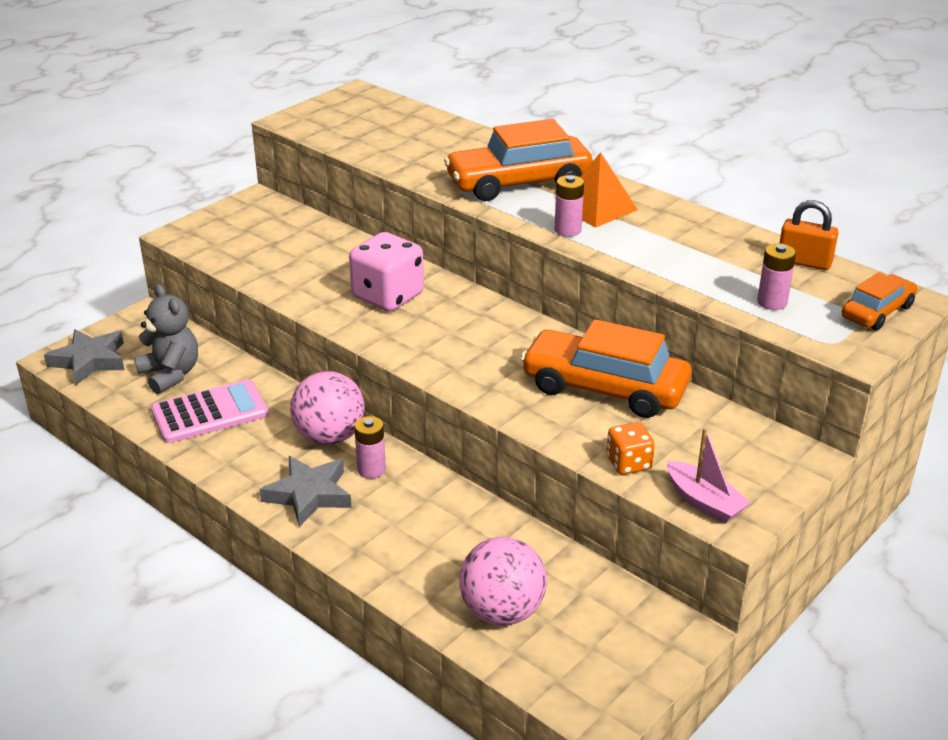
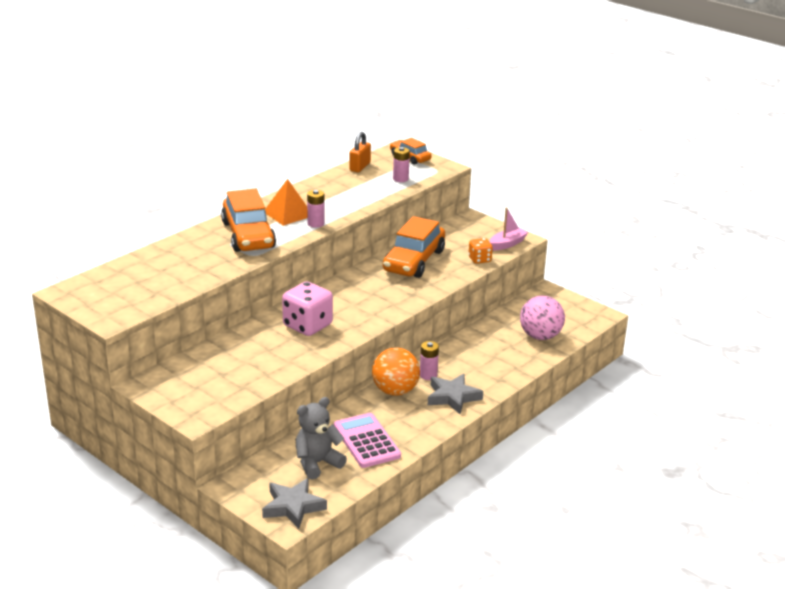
camera: 90 degrees left, 5 degrees down
(330, 436) = (395, 391): pink ball -> orange ball

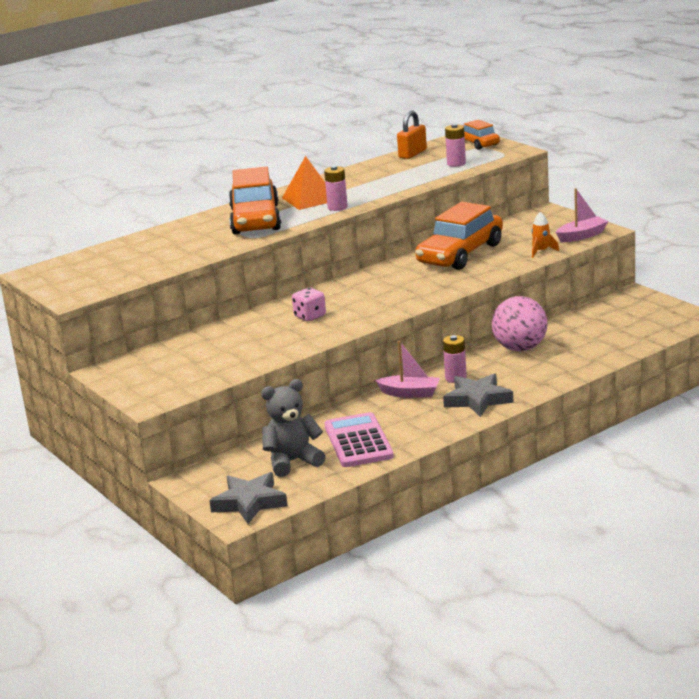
camera: 15 degrees right, 5 degrees down
(307, 325) = (310, 316): pink dice -> pink dice, size x0.56
(395, 391) = (410, 393): orange ball -> pink boat
(479, 259) = (541, 251): orange dice -> orange rocket
(540, 336) = (609, 340): pink ball -> pink ball (520, 348)

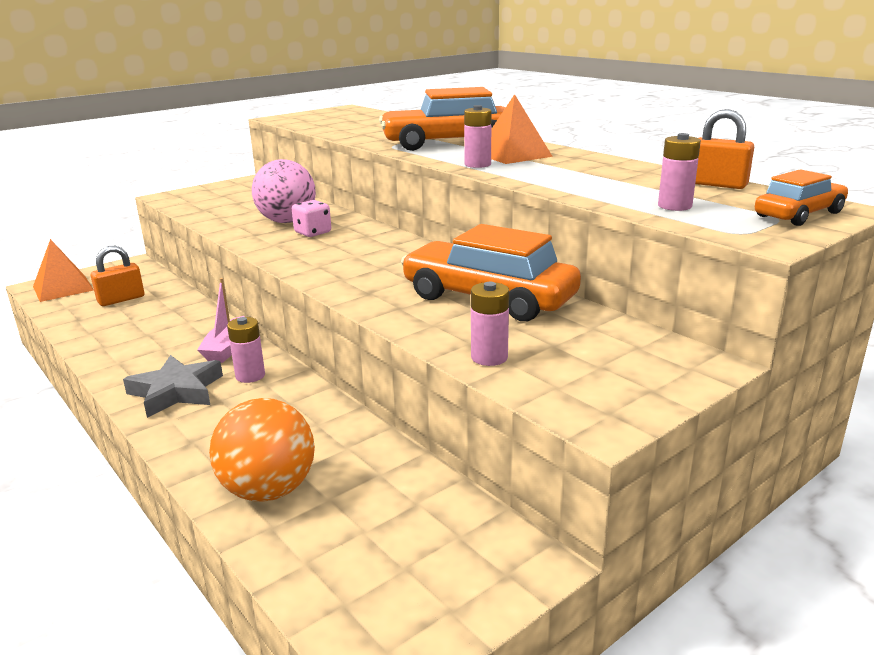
camera: 85 degrees right, 0 degrees up
(249, 502) = (63, 288): grey star -> orange pyramid
(292, 462) = (121, 299): grey teddy bear -> orange padlock
(358, 441) = (133, 326): pink calculator -> none
(520, 348) = (320, 424): pink ball -> pink ball (287, 221)
(541, 251) = (489, 357): orange rocket -> pink battery
(582, 236) = (568, 397): pink boat -> none
(589, 353) = (269, 490): none -> orange ball

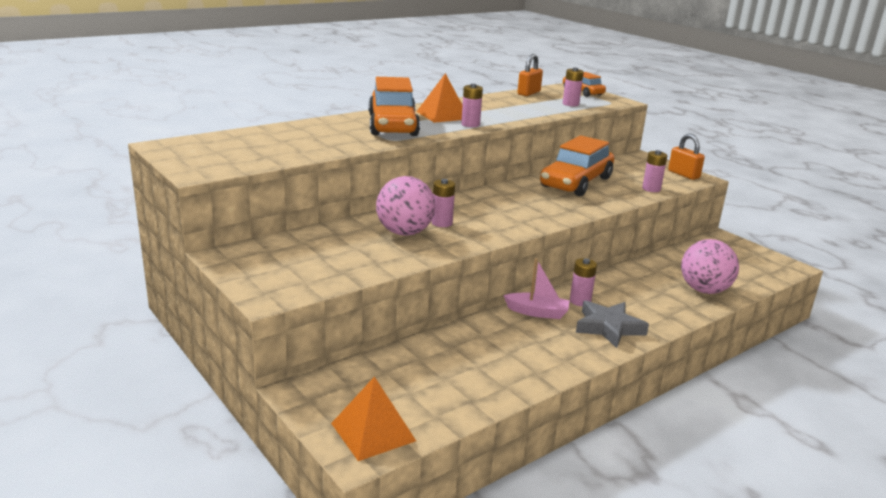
camera: 90 degrees left, 0 degrees up
(121, 299) = (421, 381): orange padlock -> orange padlock (683, 174)
(269, 490) = (704, 290): orange ball -> pink ball
(313, 233) = (442, 223): pink dice -> pink battery

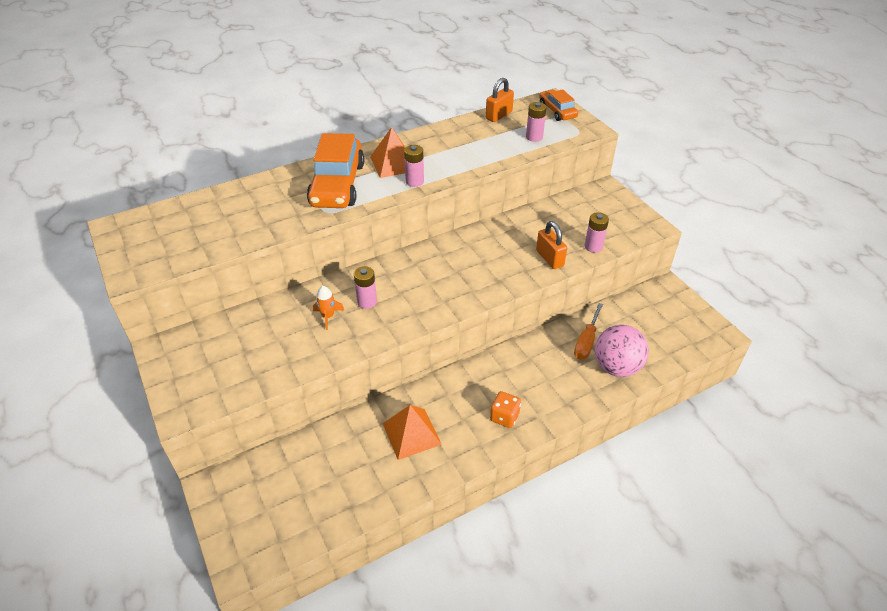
camera: 10 degrees right, 20 degrees up
(373, 432) = (258, 539): orange pyramid -> orange pyramid (411, 433)
(404, 232) = (328, 316): pink ball -> orange rocket
(537, 312) = (445, 392): pink boat -> none
(576, 182) = (520, 235): orange car -> none
(580, 301) = (491, 378): pink battery -> none
(608, 327) = (504, 417): grey star -> orange dice
(664, 274) = (586, 341): none -> orange screwdriver
(683, 174) = (637, 221): orange padlock -> orange padlock (549, 258)

